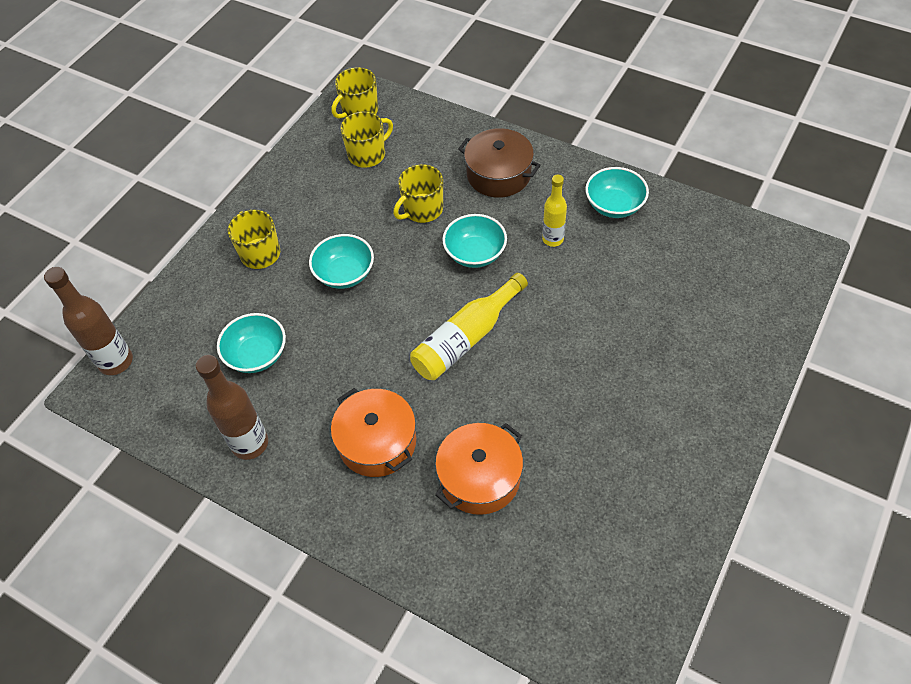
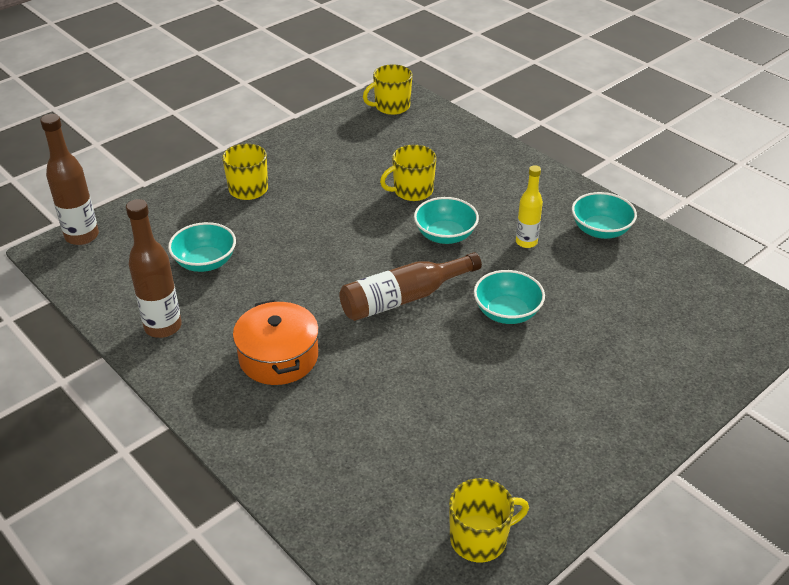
camera: 15 degrees right, 15 degrees down
(345, 274) = (316, 221): turquoise bowl -> turquoise bowl (507, 312)
(367, 154) = (382, 139): yellow mug -> yellow mug (480, 538)
(466, 338) = (404, 298): yellow bottle -> brown bottle
(479, 477) = (361, 412): orange pot -> none
(498, 174) = (498, 181): brown pot -> none

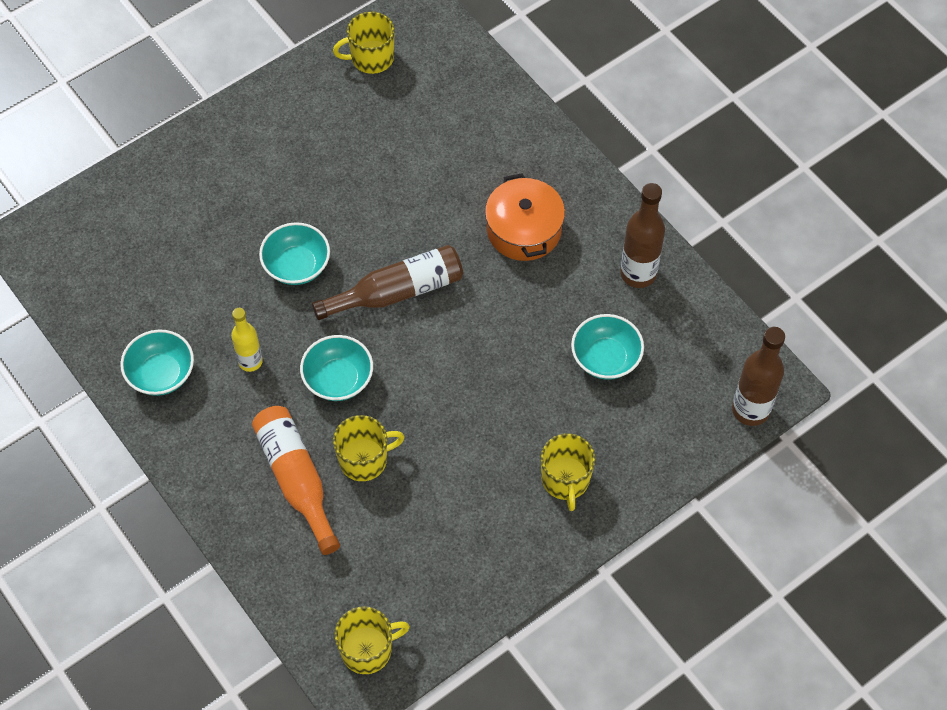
camera: 175 degrees left, 20 degrees up
(464, 178) = (296, 479): none -> orange bottle

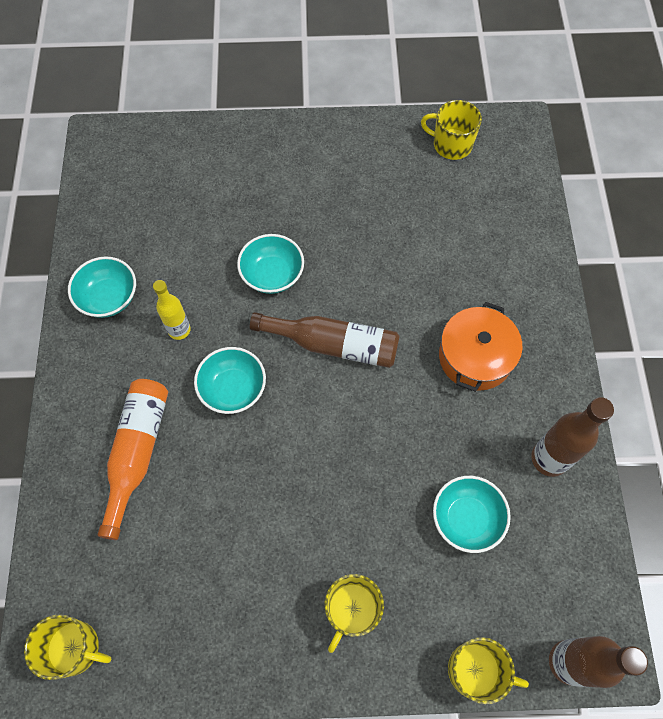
camera: 35 degrees right, 5 degrees up
(364, 459) = (201, 472): yellow mug -> yellow mug (475, 670)

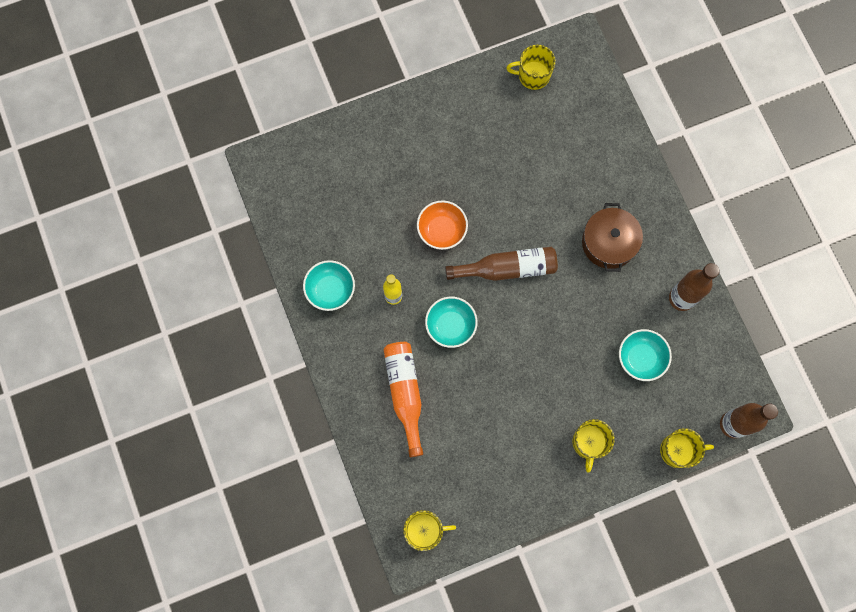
camera: 20 degrees left, 10 degrees up
(272, 275) = (442, 230): turquoise bowl -> orange bowl
(475, 357) = (609, 243): orange pot -> brown pot

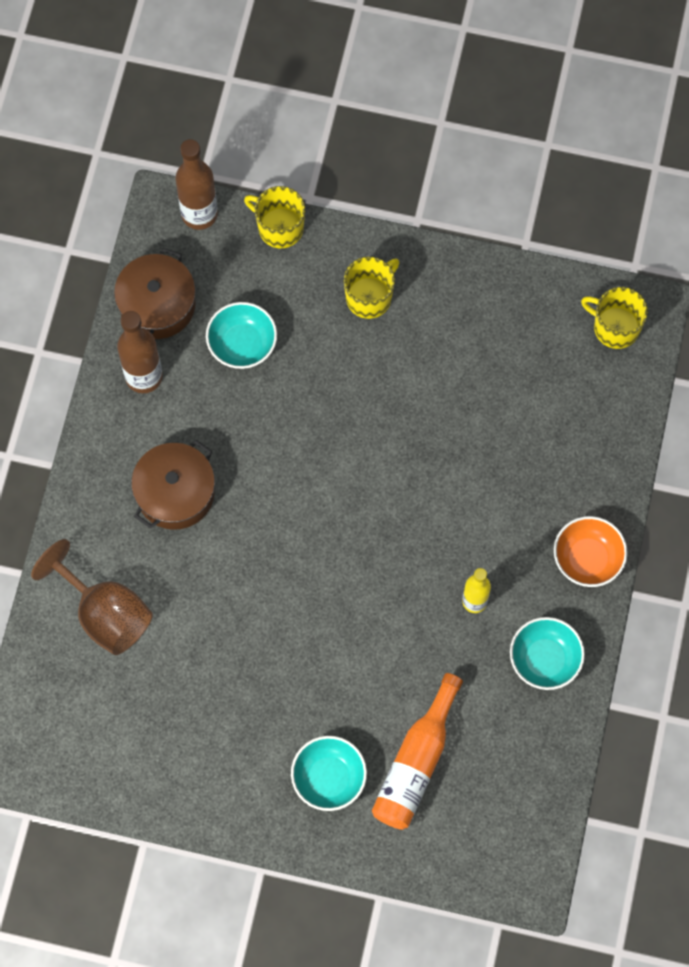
camera: 145 degrees left, 5 degrees down
(405, 393) = (537, 482): orange bottle -> orange bottle (416, 763)
(442, 230) = (360, 641): orange bowl -> orange bowl (587, 559)
(450, 325) = (431, 522): turquoise bowl -> turquoise bowl (329, 778)
(507, 268) = (316, 543): brown bottle -> none
(533, 75) = (101, 761): yellow mug -> none
(593, 151) = (105, 613): none -> brown goblet
(710, 348) = (157, 304): none -> brown pot

